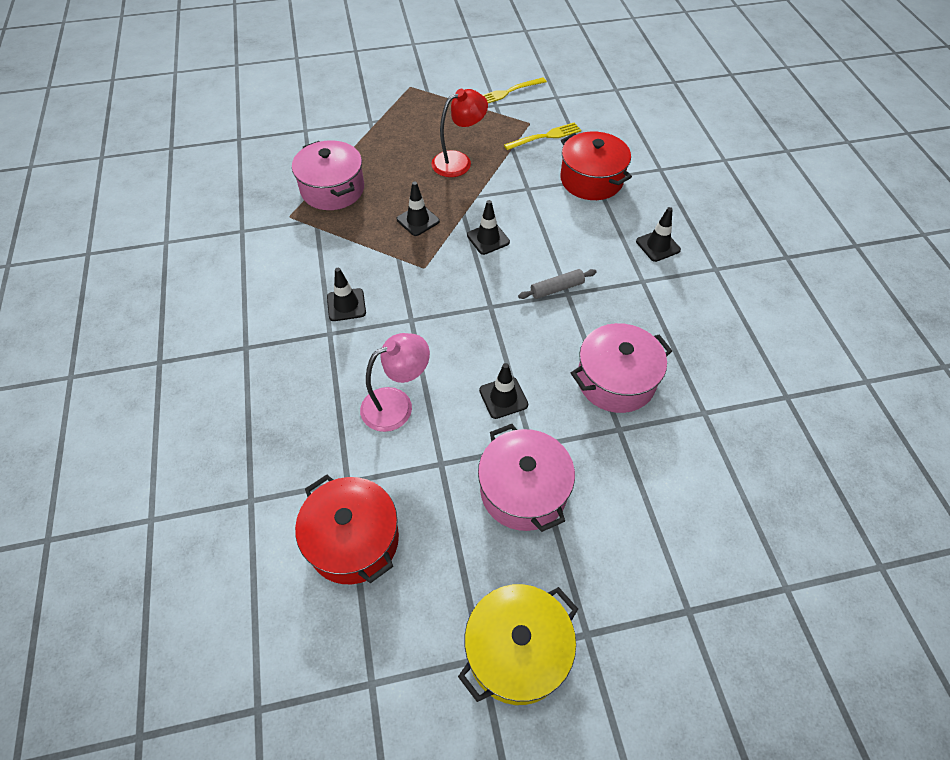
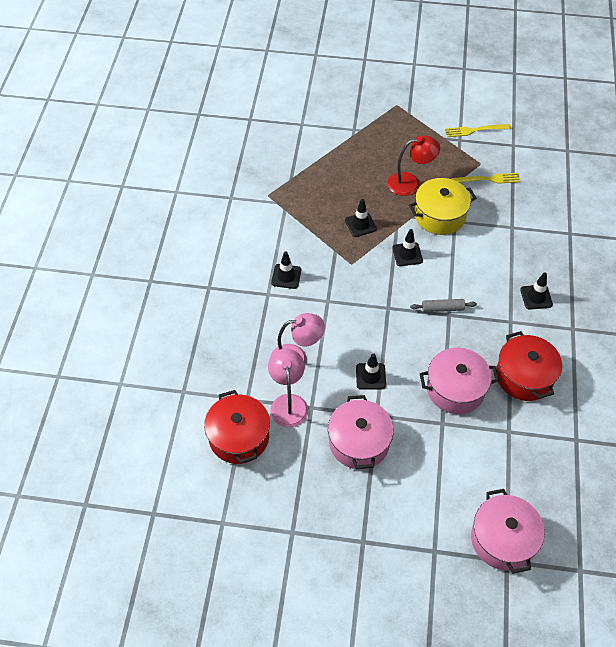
camera: 20 degrees right, 0 degrees up
(332, 189) = (306, 181): pink pot -> pink pot (503, 539)
(407, 468) = (288, 403): none -> pink lamp
(517, 651) = (315, 536): yellow pot -> yellow pot (439, 216)
(591, 180) = (508, 227): red pot -> red pot (524, 376)

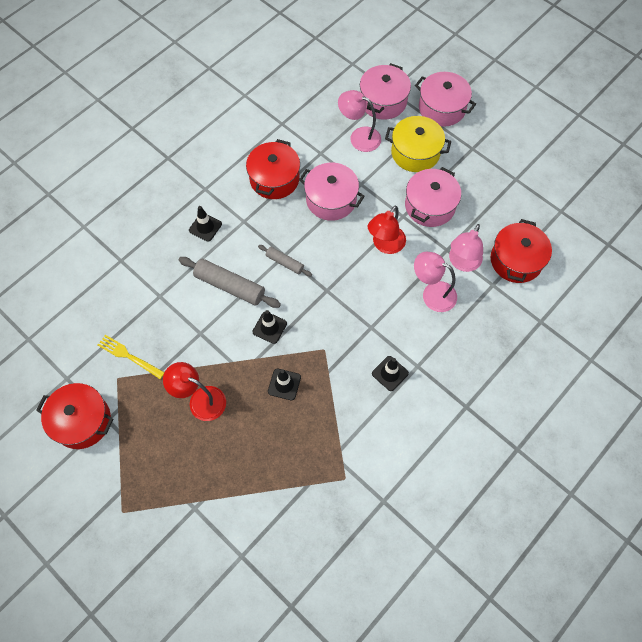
camera: 145 degrees left, 10 degrees up
(370, 376) = (385, 245): black traffic cone -> red lamp
(433, 575) = (442, 108): none -> pink pot
(439, 216) = (207, 347): yellow pot -> yellow pot (415, 153)
(467, 265) = (230, 286): none -> grey rolling pin
(474, 130) = (82, 421): yellow fork -> red pot
(489, 475) = (359, 137): none -> pink lamp

